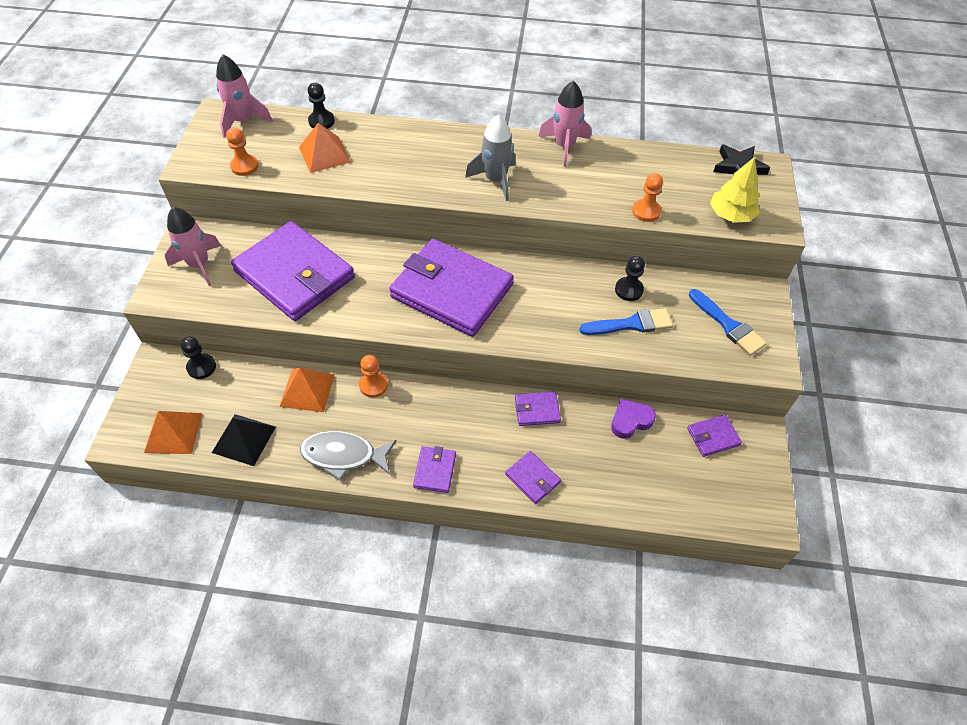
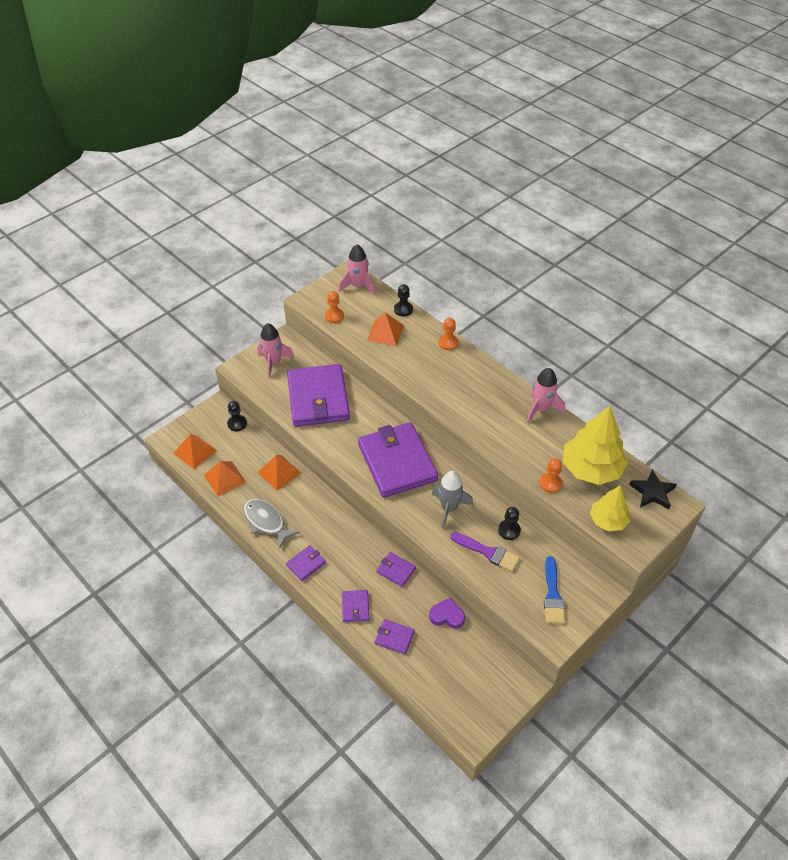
camera: 40 degrees right, 5 degrees down
(244, 439) = (224, 478): black pyramid -> orange pyramid
(373, 385) = (316, 493): orange pawn -> orange pawn (448, 343)
(495, 180) = (472, 406): grey rocket -> grey rocket (449, 508)
(631, 324) = (487, 552): blue brush -> purple brush
(667, 176) = (591, 469): none -> yellow tree
(713, 437) = (490, 662): purple wallet -> purple wallet (394, 637)

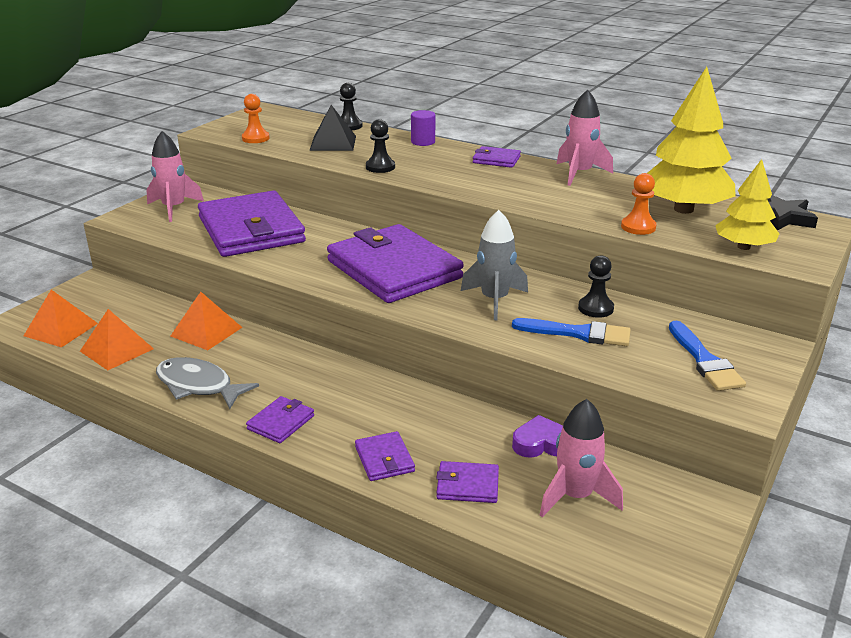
camera: 15 degrees left, 20 degrees down
(237, 424) = (126, 294): black pawn -> black pawn (380, 167)
(358, 286) = (280, 116): pink rocket -> pink rocket (575, 496)
(385, 332) = (333, 143): orange pyramid -> black pyramid
(396, 570) = (434, 405): purple wallet -> purple wallet (496, 160)
(448, 343) = (423, 142): orange pawn -> purple cylinder
(487, 552) = (578, 333): purple brush -> blue brush

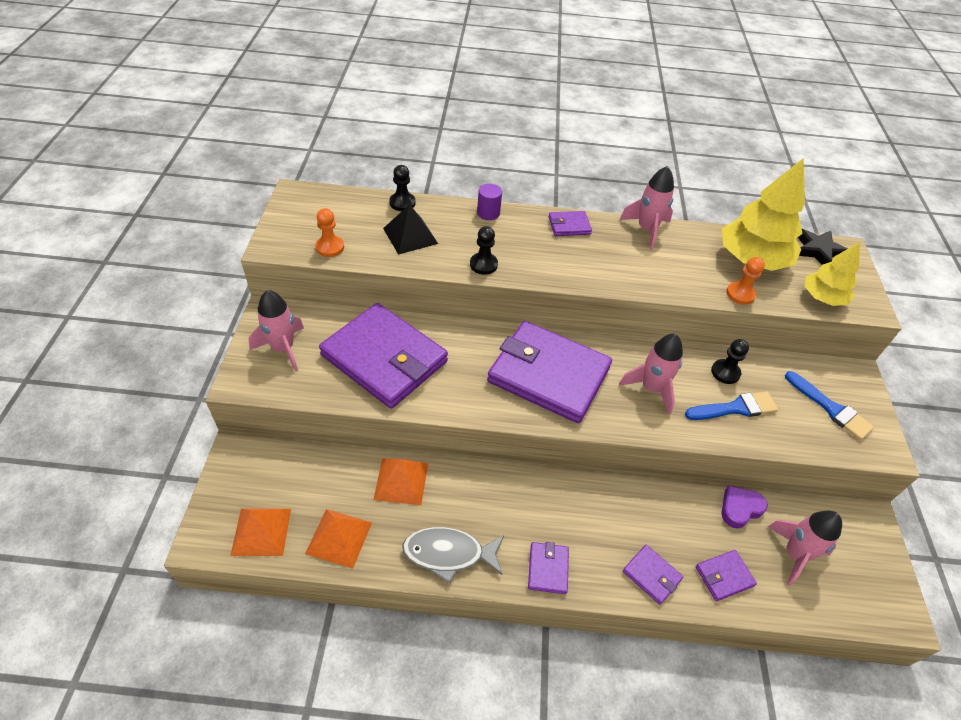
camera: 30 degrees left, 20 degrees up
(494, 300) = (651, 388): grey rocket -> pink rocket

